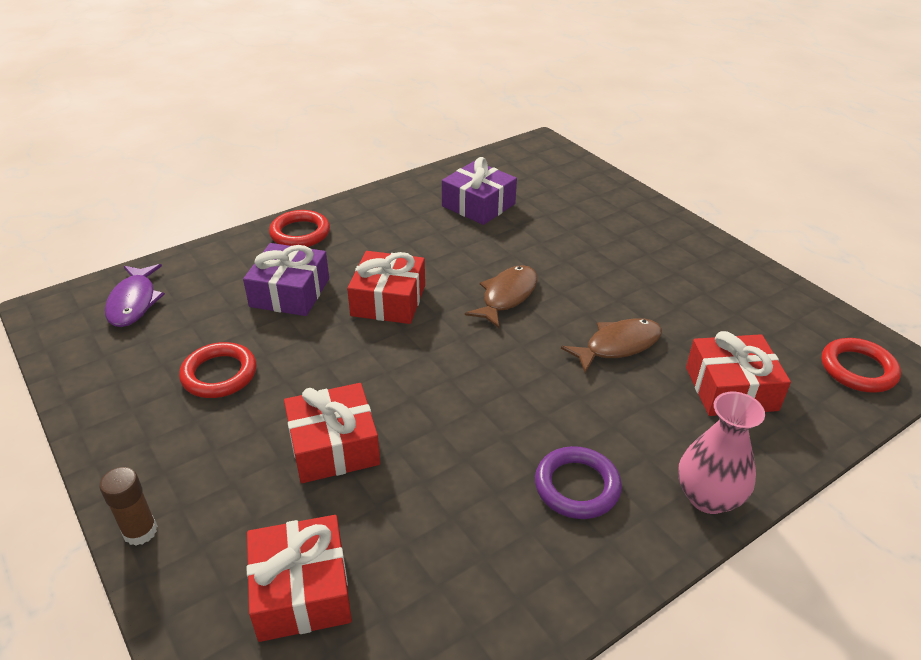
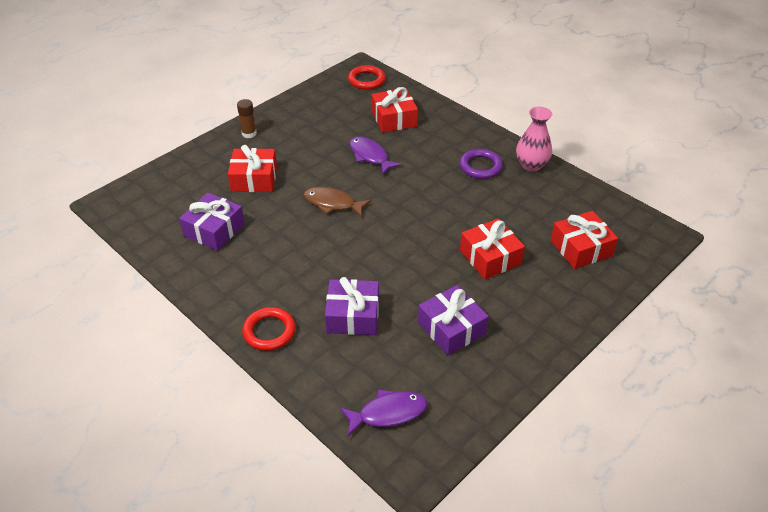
camera: 100 degrees left, 5 degrees up
(140, 531) = (581, 321): brown glue stick -> brown glue stick (249, 133)
(219, 374) = (451, 328): red ring -> purple gift
(388, 300) = (350, 259): red gift -> red gift (254, 179)
(618, 345) = (370, 156): brown fish -> purple fish
(708, 497) = (470, 128): pink vase -> pink vase (531, 165)

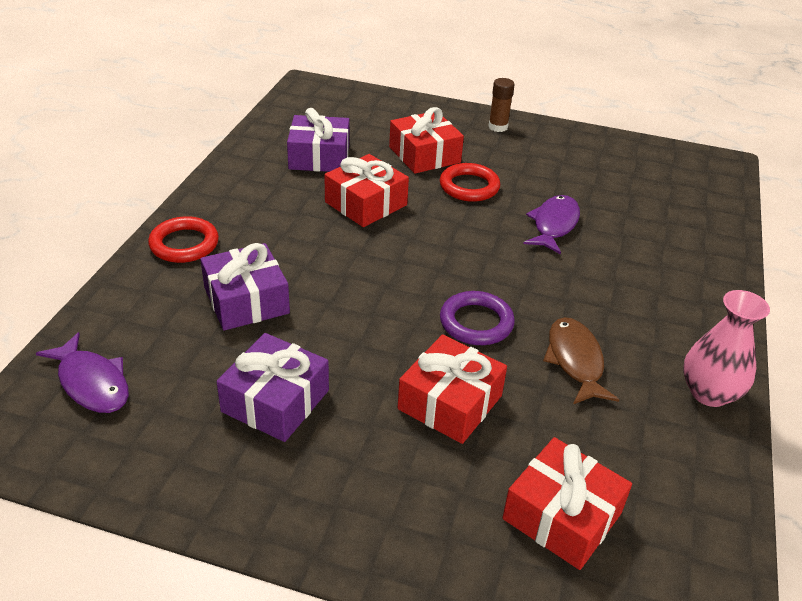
camera: 60 degrees right, 5 degrees down
(332, 203) = (434, 223): brown fish -> brown fish (575, 361)
(366, 80) = (702, 176): red ring -> red ring (469, 186)
(394, 119) = (652, 222): red gift -> red gift (366, 203)
(480, 166) = (642, 335): purple ring -> purple ring (476, 322)

